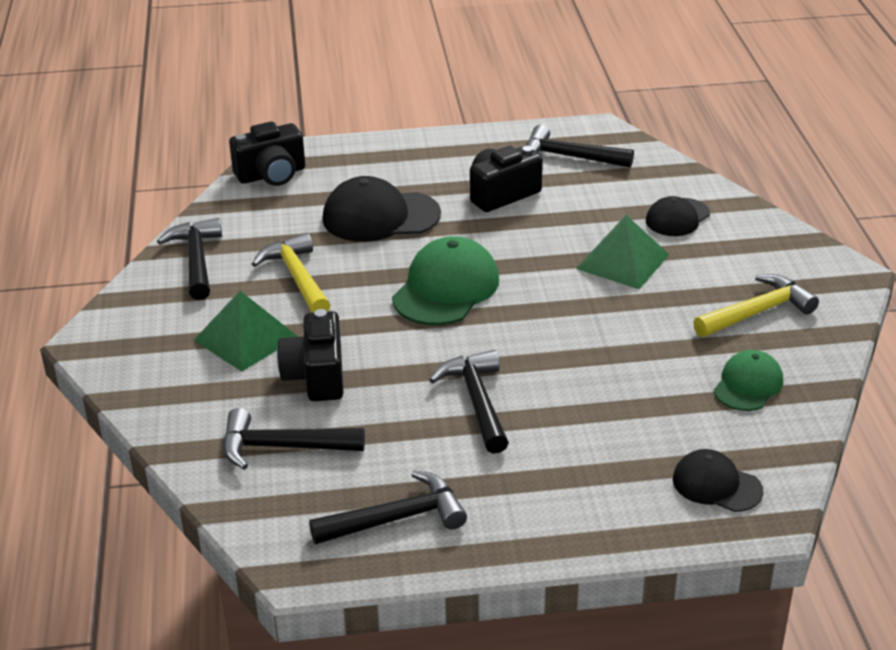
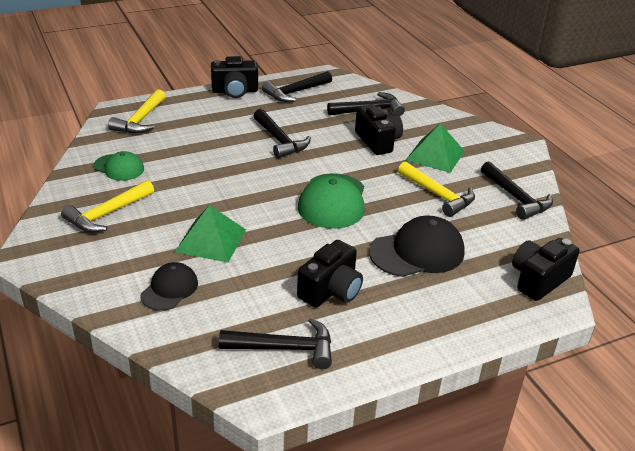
camera: 160 degrees right, 0 degrees up
(520, 541) = (235, 91): none -> black camera
(716, 485) = (140, 120): black cap -> yellow hammer
(748, 385) = (119, 167): green cap -> green cap turned 75 degrees counterclockwise

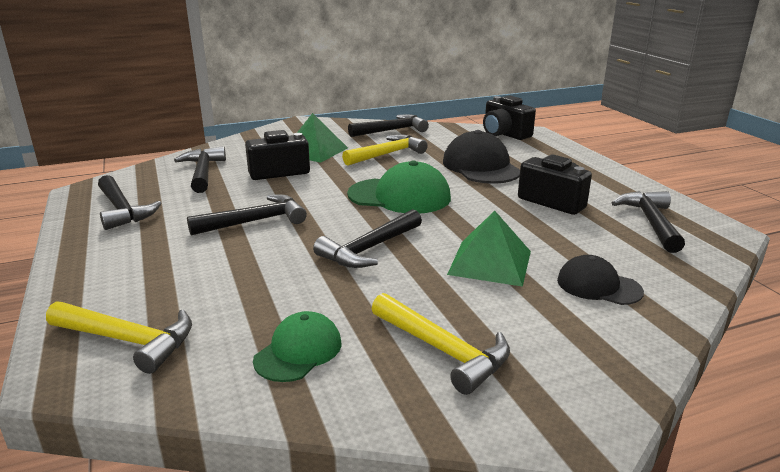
camera: 85 degrees left, 10 degrees down
(235, 91) = (82, 253): black camera -> none
(235, 188) = (369, 249): none -> black hammer

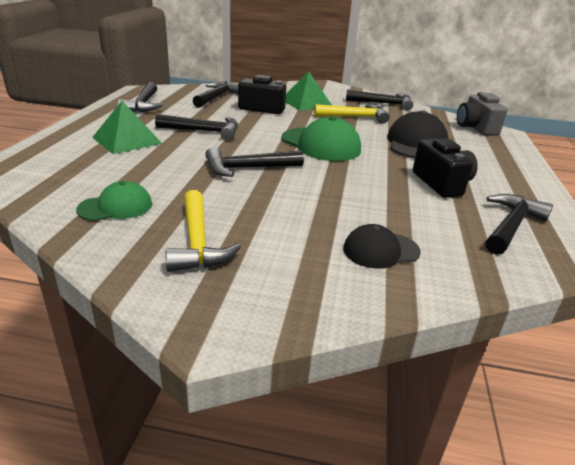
camera: 30 degrees right, 5 degrees up
(128, 340) = (46, 168): yellow hammer -> none
(490, 262) = (318, 204): green pyramid -> green pyramid (127, 140)
(504, 134) = (476, 128): black camera -> grey camera
(598, 286) = (381, 250): black cap -> black cap turned 75 degrees counterclockwise

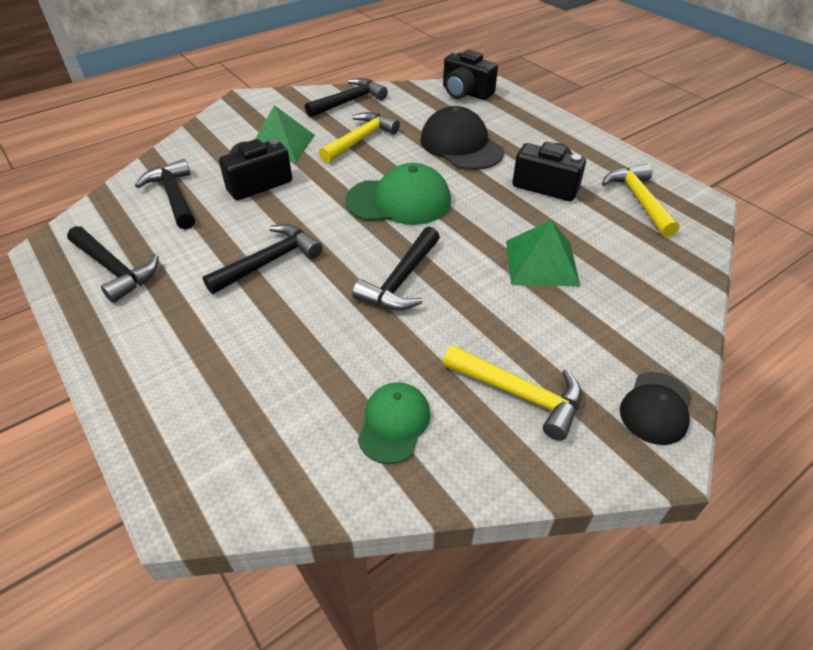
camera: 45 degrees left, 15 degrees up
(127, 140) = (219, 337): green pyramid -> green pyramid (541, 262)
(381, 250) = (620, 289): black cap -> black cap (656, 408)
(476, 128) = (465, 93): grey camera -> black camera
(511, 226) = (639, 200): black hammer -> yellow hammer

